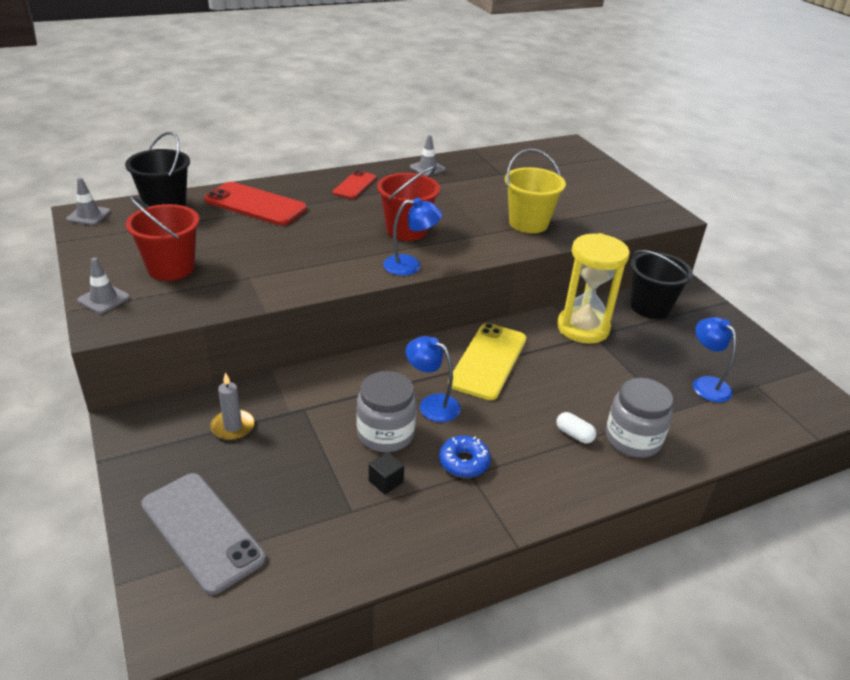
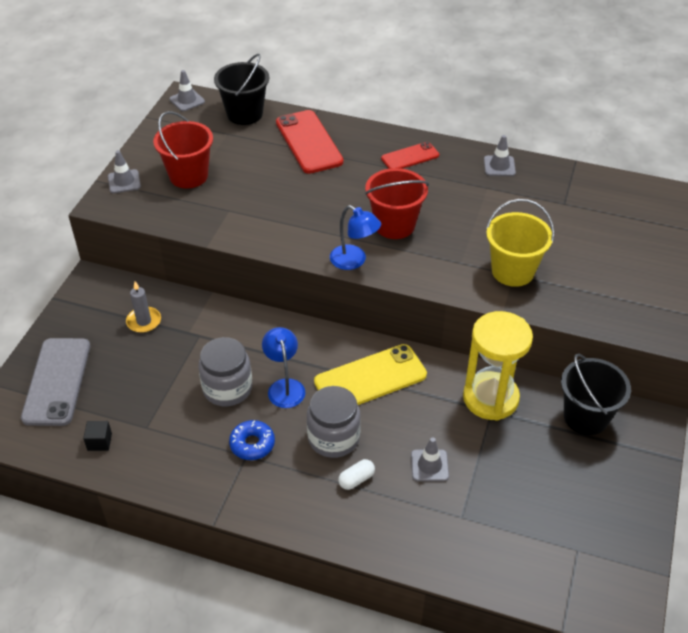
camera: 45 degrees right, 10 degrees up
(386, 481) = (188, 422): black cube -> black cube (99, 442)
(574, 434) = (356, 479): white capsule -> white capsule turned 60 degrees clockwise
(607, 393) = (429, 465): none -> grey traffic cone
(632, 439) = (397, 514): grey jar -> grey jar (333, 438)
(706, 384) = (530, 516): blue lamp -> none

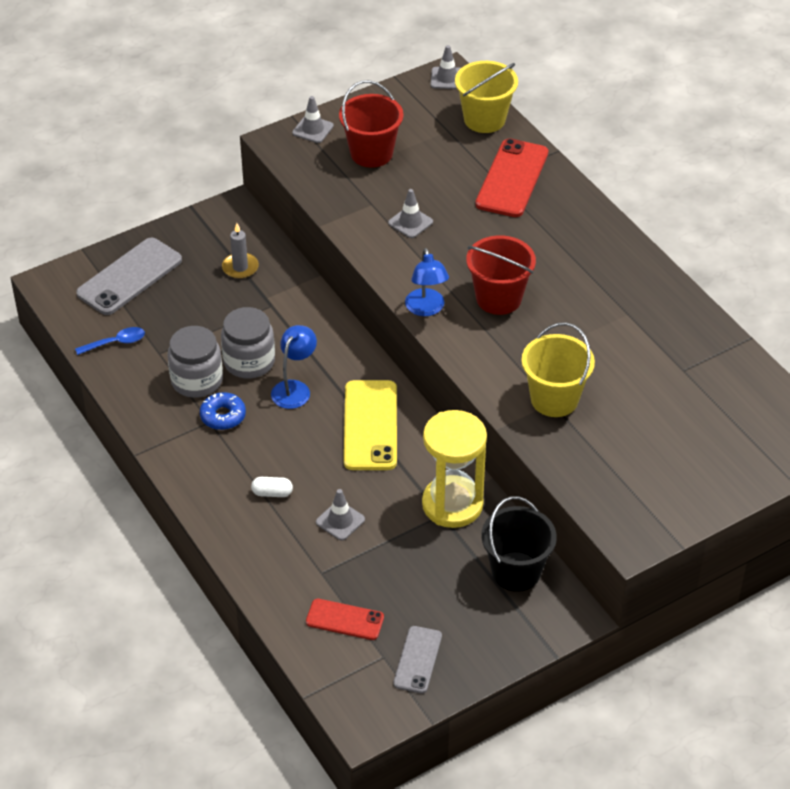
camera: 40 degrees right, 0 degrees up
(99, 442) = (116, 343): black cube -> blue spoon
(245, 114) = (484, 119): black bucket -> yellow bucket
(333, 438) = (289, 451): grey jar -> grey jar (197, 380)
(370, 378) = (370, 425): yellow phone -> yellow phone turned 75 degrees clockwise
(410, 157) = (590, 244): red phone -> red phone (345, 620)
(499, 166) = (665, 300): grey traffic cone -> grey traffic cone (410, 222)
(602, 533) = (417, 660): none -> grey phone

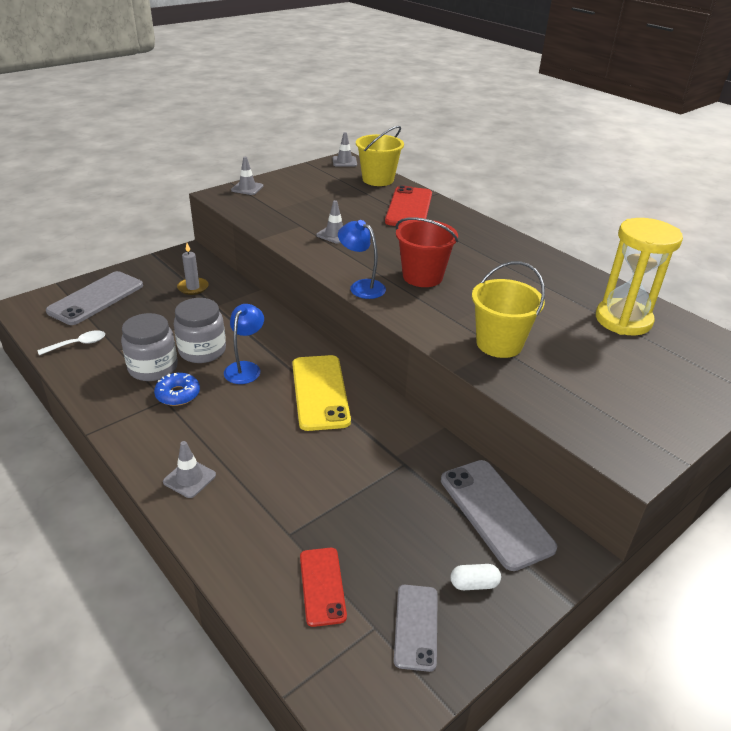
camera: 10 degrees left, 10 degrees down
(116, 343) = (78, 344): blue spoon -> white spoon
(272, 493) = (229, 458): white capsule -> white capsule (474, 584)
(340, 521) = (302, 479): grey traffic cone -> grey traffic cone (189, 478)
(345, 620) = (322, 586): red phone -> red phone turned 75 degrees clockwise
(371, 153) = (295, 199): red bucket -> none
(426, 309) = (361, 286): blue lamp -> blue lamp turned 150 degrees clockwise
(452, 504) = (413, 453): yellow hourglass -> yellow hourglass (623, 320)
(516, 571) = (495, 513): black bucket -> grey phone

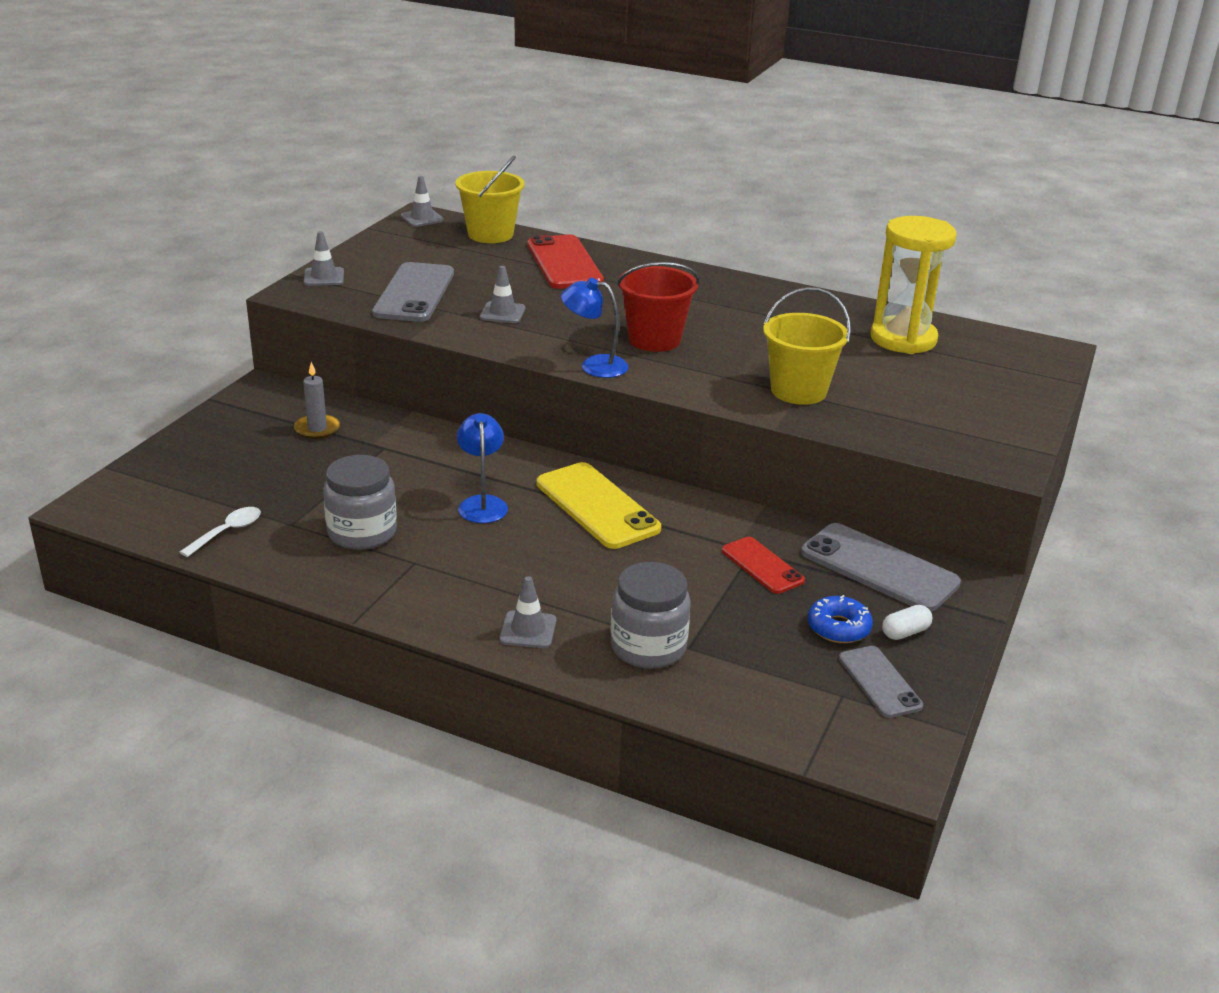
camera: 25 degrees left, 5 degrees down
(96, 298) = (190, 472): grey phone -> grey phone (414, 293)
(178, 394) = (425, 552): blue donut -> blue donut (838, 627)
(202, 351) = (407, 498): grey jar -> grey jar (648, 647)
(322, 586) = (762, 679): red phone -> red phone (762, 566)

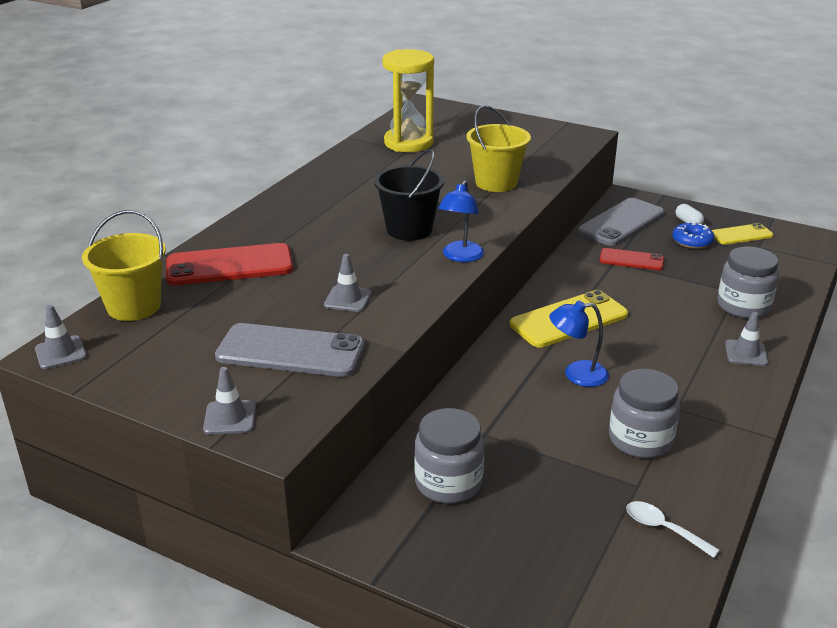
camera: 85 degrees left, 0 degrees up
(317, 429) = (448, 483): grey candle -> grey jar
(654, 340) = (409, 229): red bucket -> black bucket
(762, 566) = (631, 260): red phone -> red phone turned 45 degrees clockwise
(879, 682) = (741, 235): grey phone -> yellow phone

